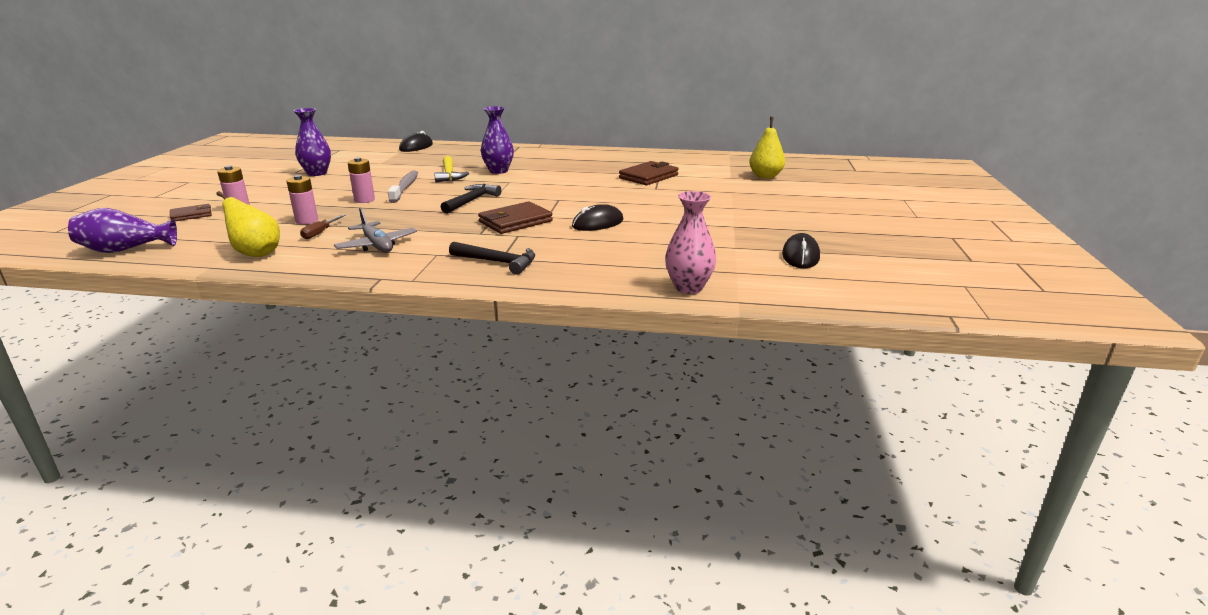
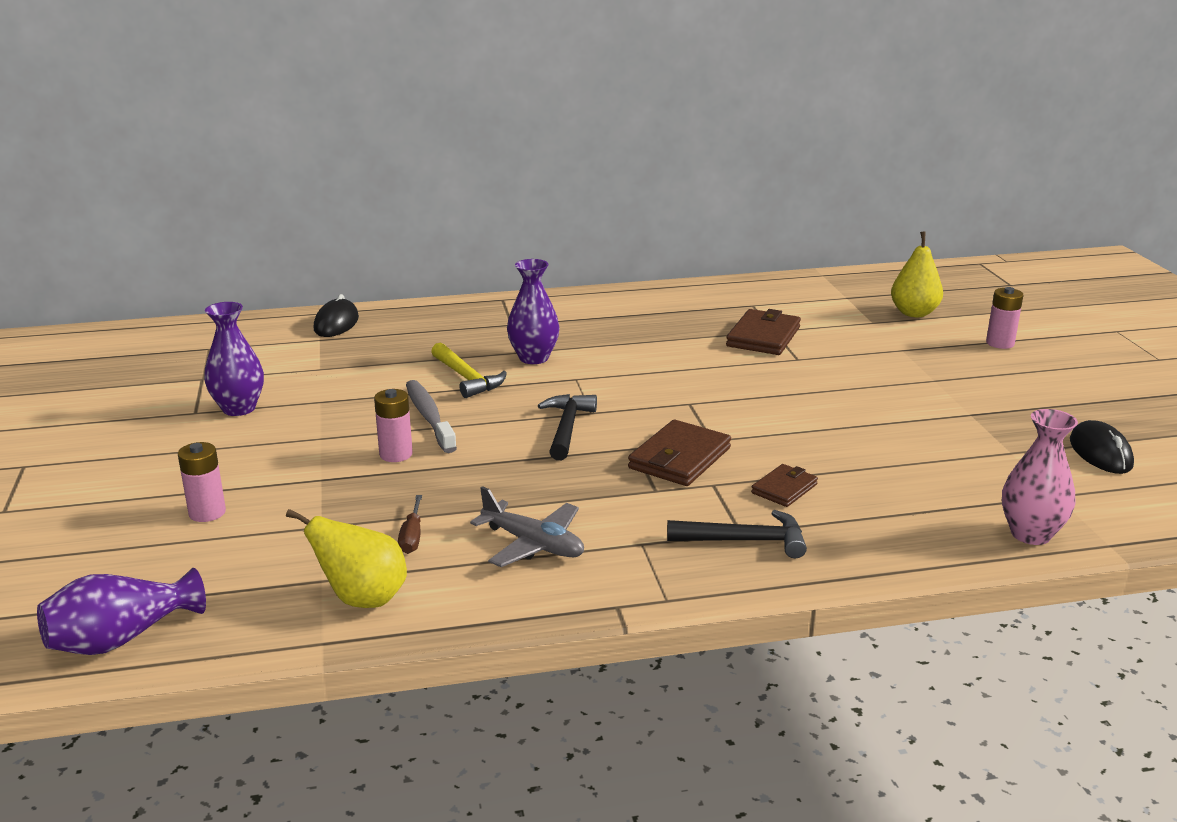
camera: 20 degrees left, 0 degrees up
(191, 215) = (136, 540): brown wallet -> brown wallet (784, 489)
(307, 220) = (357, 515): pink battery -> pink battery (1000, 343)
(598, 223) = (795, 441): black mouse -> none

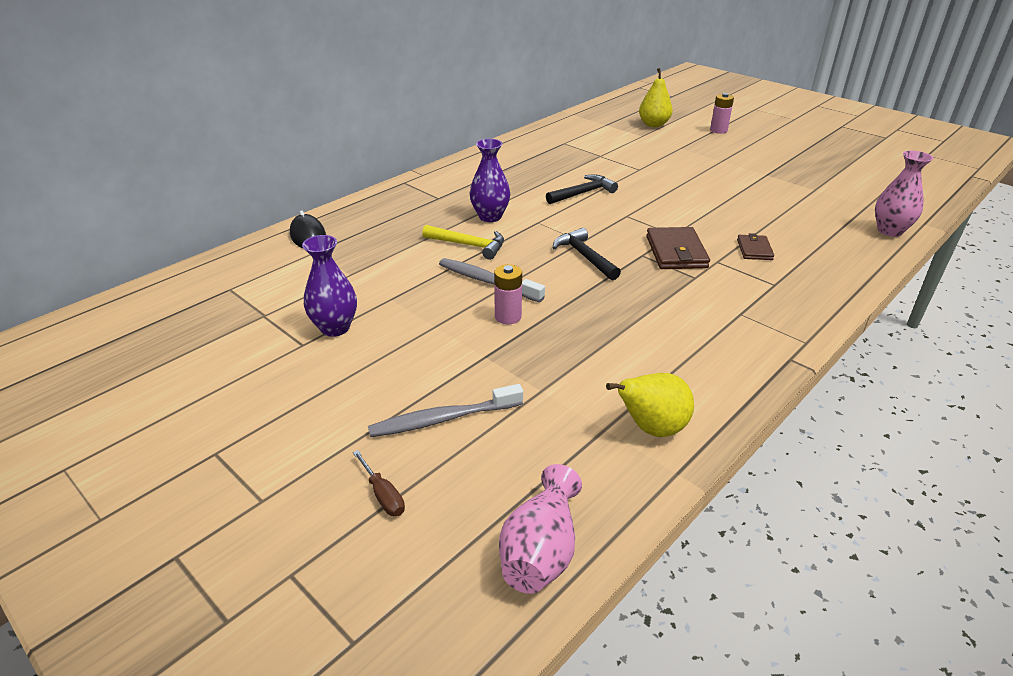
camera: 35 degrees left, 10 degrees up
(121, 639) = (540, 551): purple vase -> pink vase
(207, 513) = (443, 419): pink battery -> grey toothbrush
(412, 537) = (611, 370): brown screwdriver -> brown screwdriver (383, 495)
(533, 544) = (687, 341): grey plane -> none
(745, 541) = (785, 288): black hammer -> black hammer (583, 193)
(763, 337) = (601, 161): brown wallet -> none
(1100, 453) = (848, 176): black mouse -> none

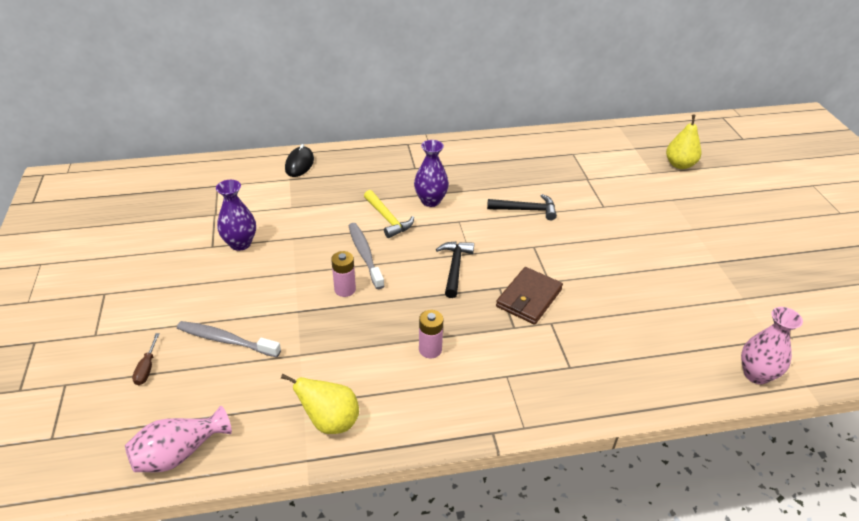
camera: 35 degrees right, 5 degrees up
(718, 130) = (736, 195): pink battery -> pink battery (430, 349)
(754, 249) = (597, 328): brown wallet -> none

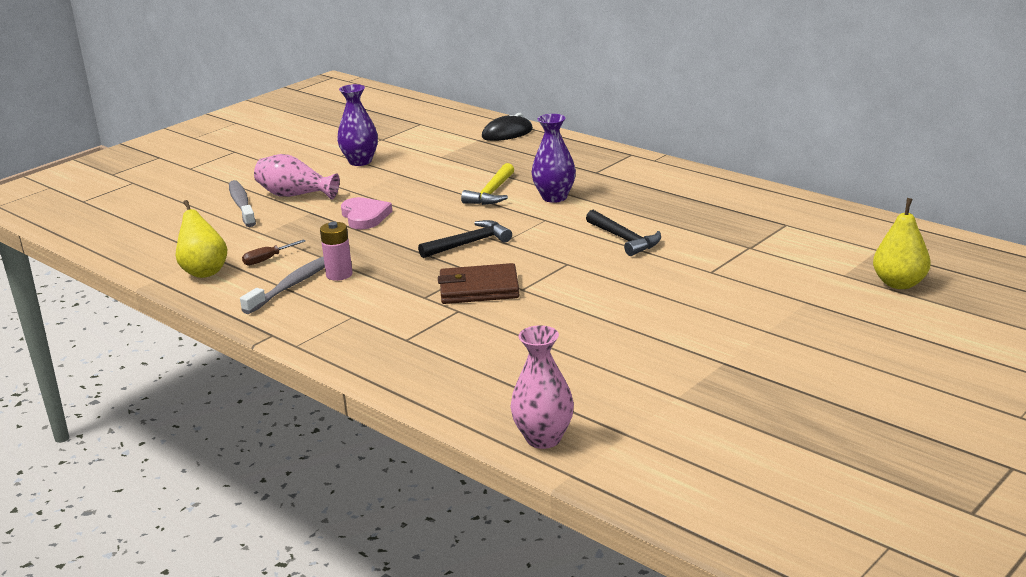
camera: 55 degrees right, 15 degrees down
(147, 368) = (179, 196): brown screwdriver -> brown screwdriver (267, 259)
(179, 453) = (113, 239): pink vase -> pink vase (295, 195)
(345, 289) = (365, 216): pink battery -> pink heart
(365, 255) = (423, 205): grey toothbrush -> grey toothbrush (292, 285)

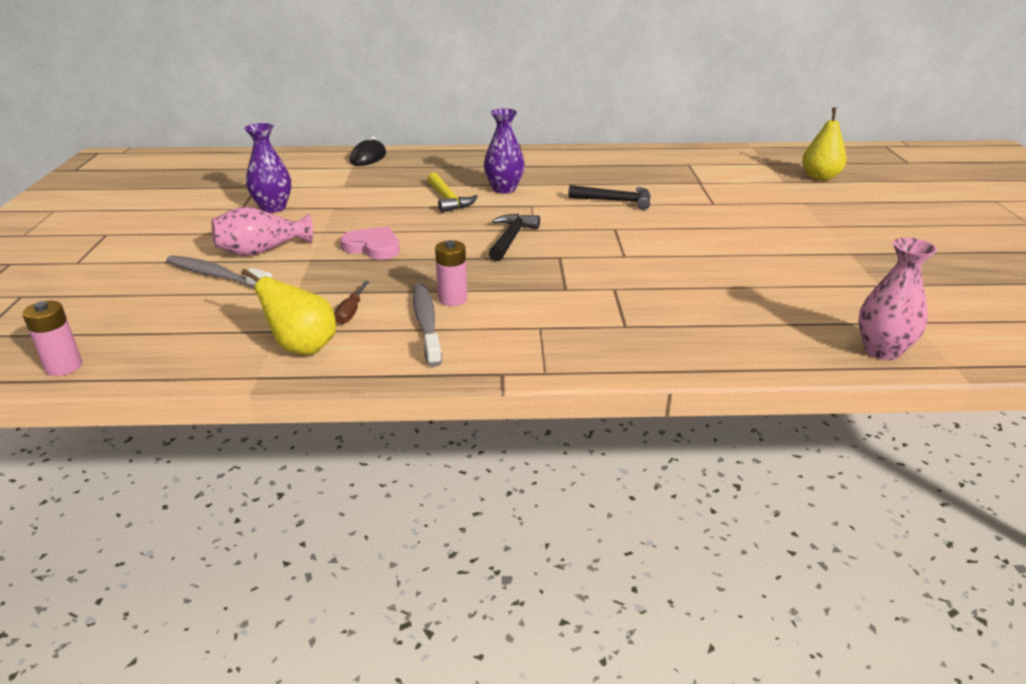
camera: 45 degrees left, 5 degrees up
(88, 236) = (64, 367): none -> pink battery
(479, 289) = (593, 267): brown wallet -> none

